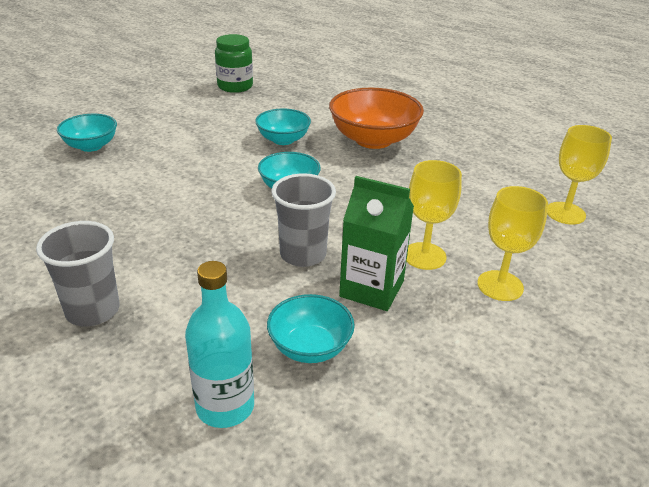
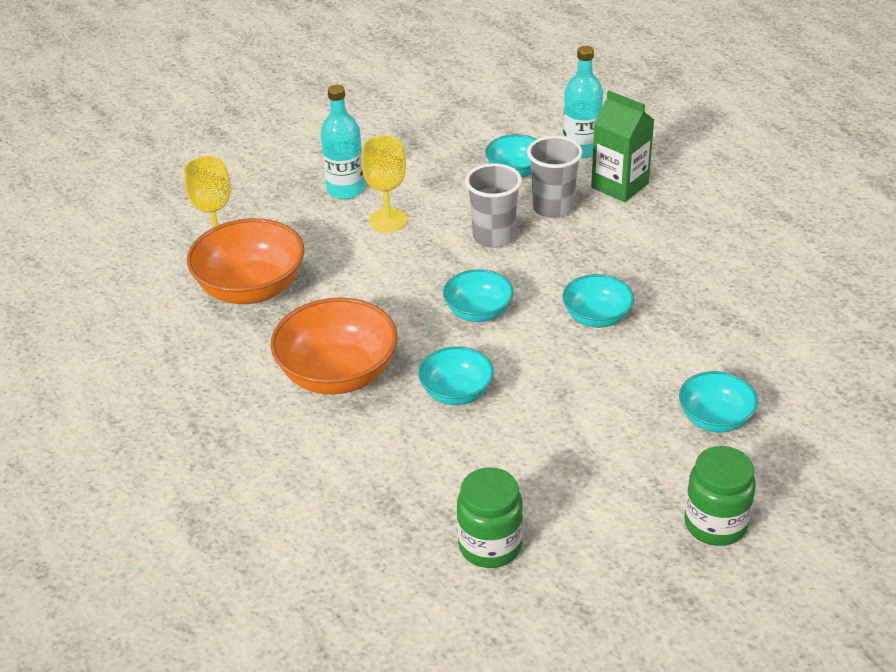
camera: 160 degrees left, 5 degrees up
(93, 311) = (674, 216): grey cup -> grey cup (553, 207)
(103, 104) = (715, 524): none -> green jar
(183, 196) = (596, 317): none -> turquoise bowl
(371, 289) = (450, 201): green carton -> green carton (619, 185)
(491, 181) = (251, 289): none -> orange bowl
(500, 286) = (346, 190): yellow goblet -> turquoise bottle

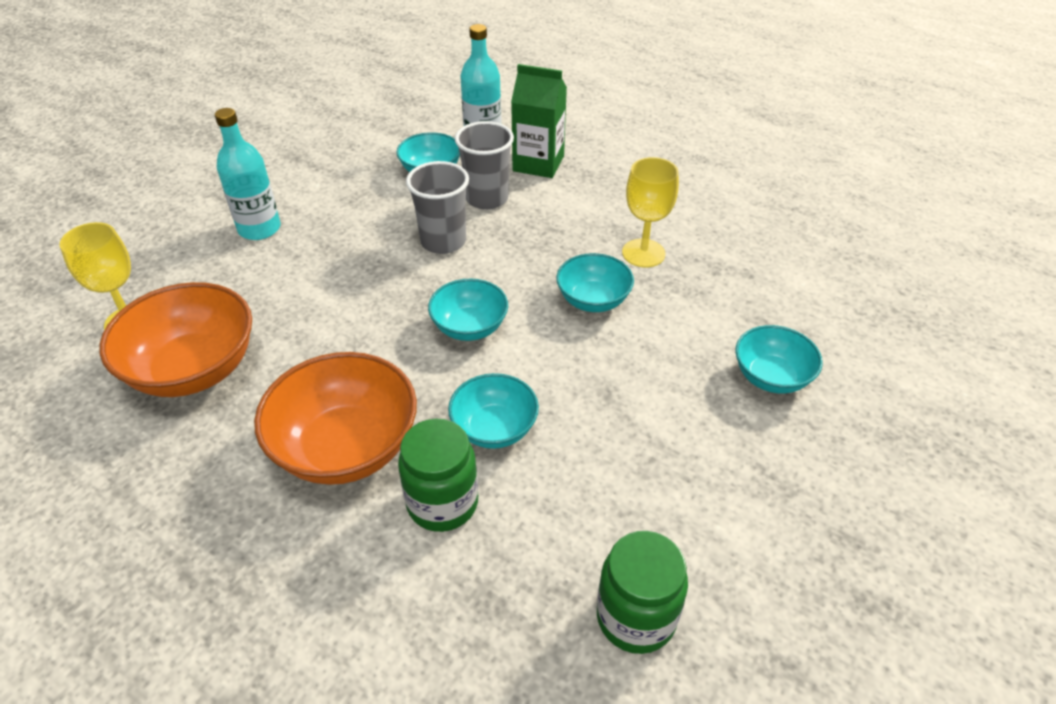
camera: 25 degrees left, 5 degrees up
(388, 220) = (321, 251): yellow goblet -> yellow goblet (643, 253)
(715, 524) = (849, 498): green jar -> green jar (442, 503)

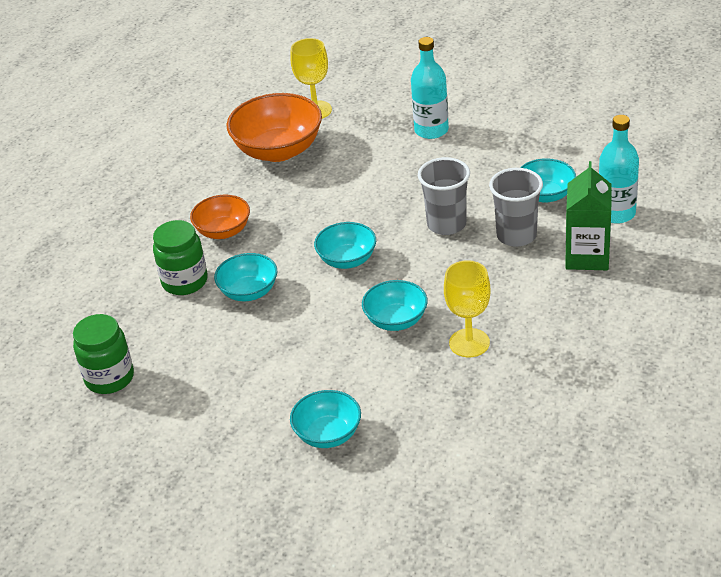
camera: 85 degrees right, 5 degrees down
(346, 447) = (223, 231): orange bowl -> orange bowl, size x0.59

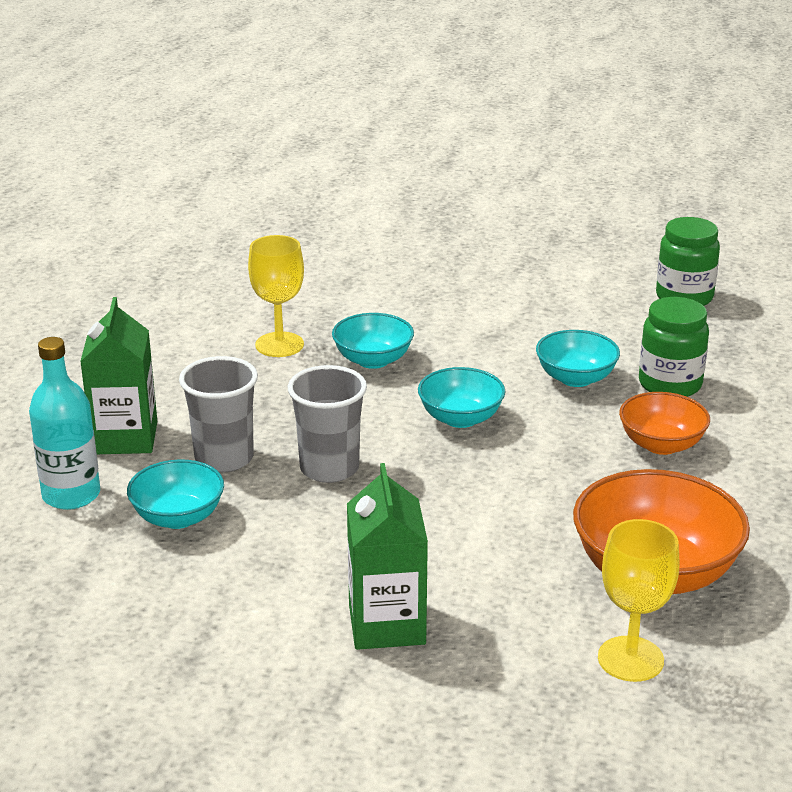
camera: 165 degrees right, 10 degrees down
(328, 434) = (417, 271): turquoise bowl -> none
(431, 130) = (387, 624): turquoise bottle -> green carton

